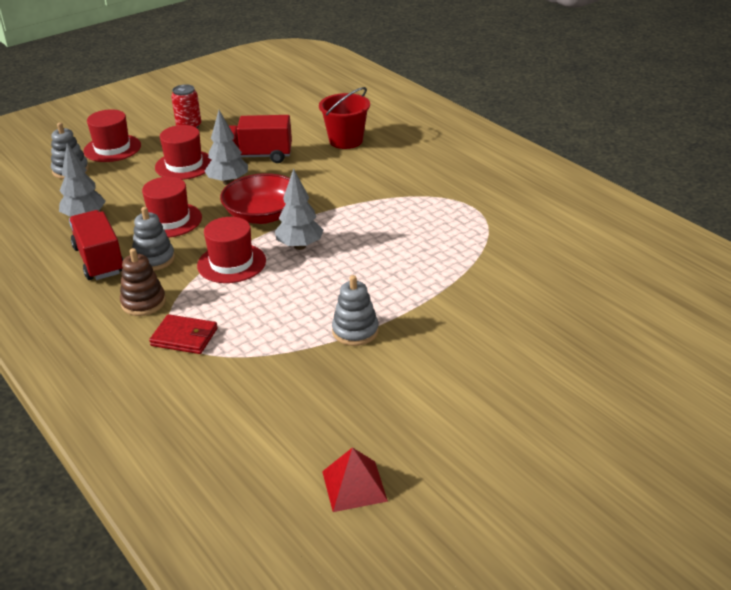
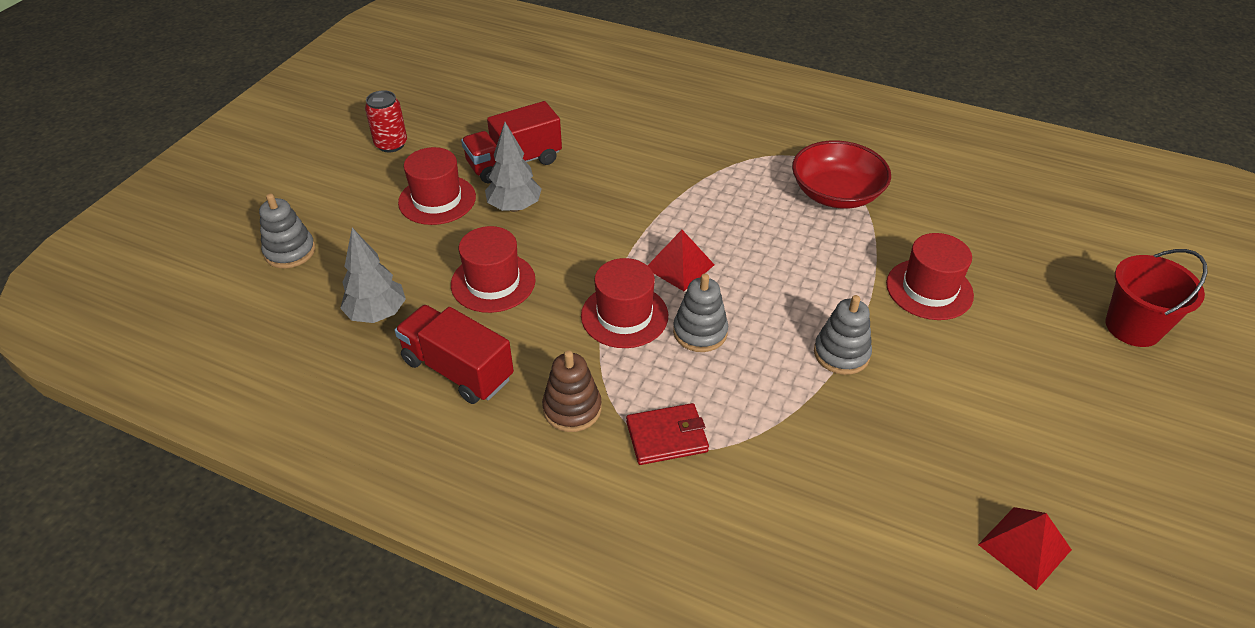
camera: 30 degrees left, 10 degrees up
(112, 148) = (318, 203): red hat -> red hat (929, 289)
(154, 259) = (526, 343): grey stacking toy -> grey stacking toy (700, 332)
(263, 215) = (598, 239): red bowl -> red bowl (836, 193)
(300, 246) = (679, 266): grey tree -> red pyramid
(346, 141) = (598, 113): red bucket -> red bucket (1133, 327)

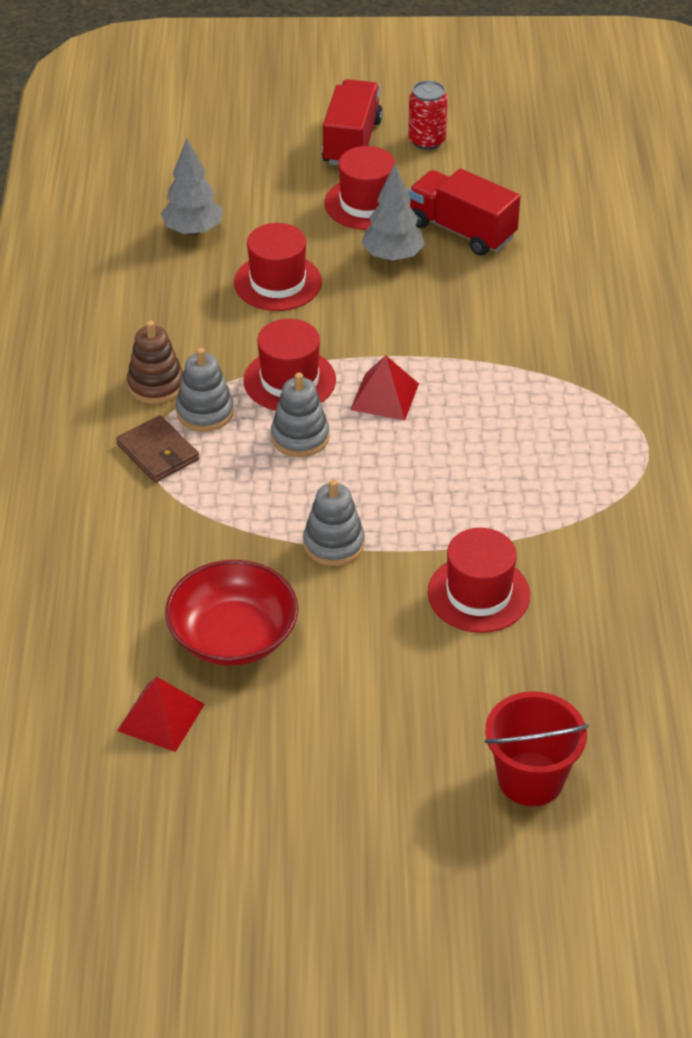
camera: 65 degrees right, 0 degrees up
(290, 251) = (234, 149): grey stacking toy -> grey stacking toy (205, 412)
(458, 370) = (159, 302): red truck -> red truck (352, 142)
(667, 436) = (158, 452): red wallet -> brown wallet
(836, 193) = (596, 485): red bowl -> red bowl (233, 635)

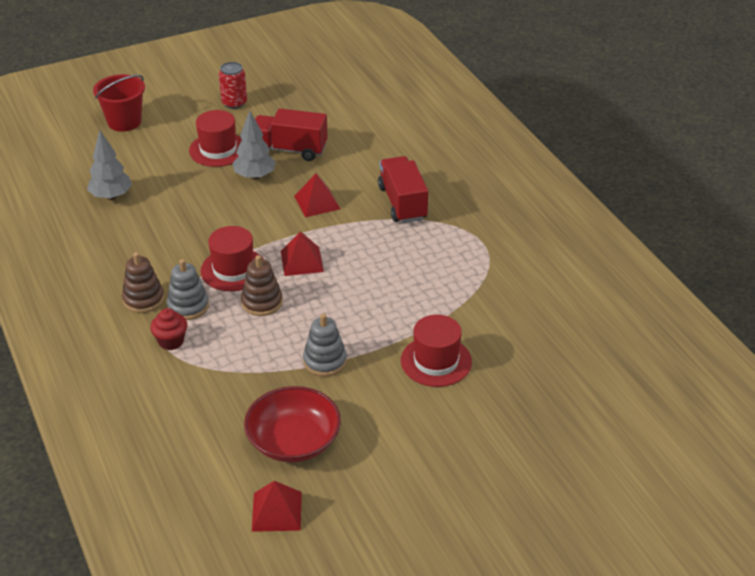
camera: 25 degrees left, 5 degrees down
(158, 452) = (171, 341): brown wallet -> red cupcake
(277, 282) = (188, 212): red hat -> none
(300, 437) = (262, 302): grey stacking toy -> brown stacking toy
(352, 142) = (186, 116): red truck -> red truck (402, 203)
(454, 319) = (317, 202): none -> red pyramid
(530, 779) = (539, 463): red bucket -> red bucket (124, 122)

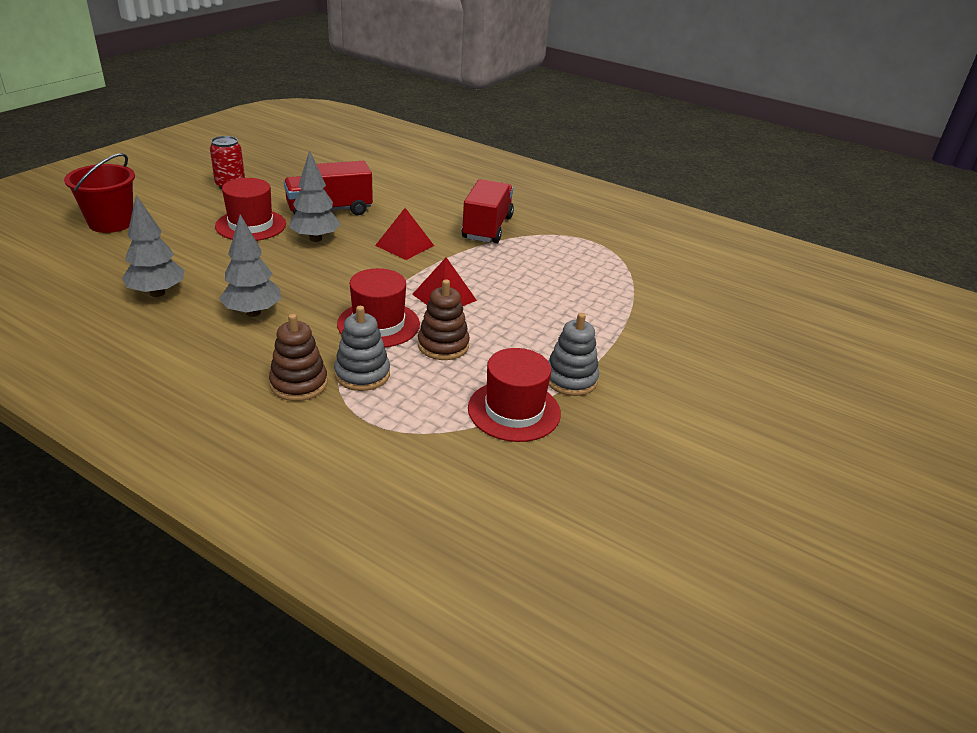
camera: 35 degrees left, 5 degrees down
(159, 232) = (253, 312): none -> grey tree
(171, 341) = (378, 417): red cupcake -> none
(277, 511) = (704, 559): red pyramid -> none
(293, 441) = (631, 471): red bowl -> none
(402, 203) = (487, 228): red truck -> red truck turned 60 degrees clockwise
(436, 361) = (671, 344): red hat -> red hat (514, 410)

